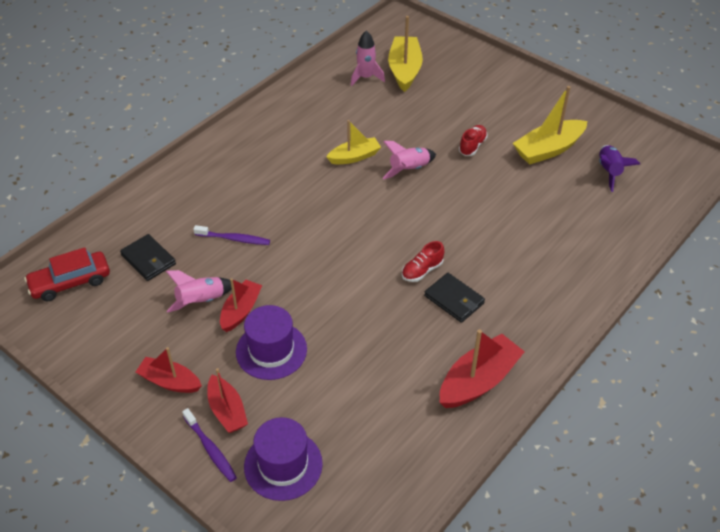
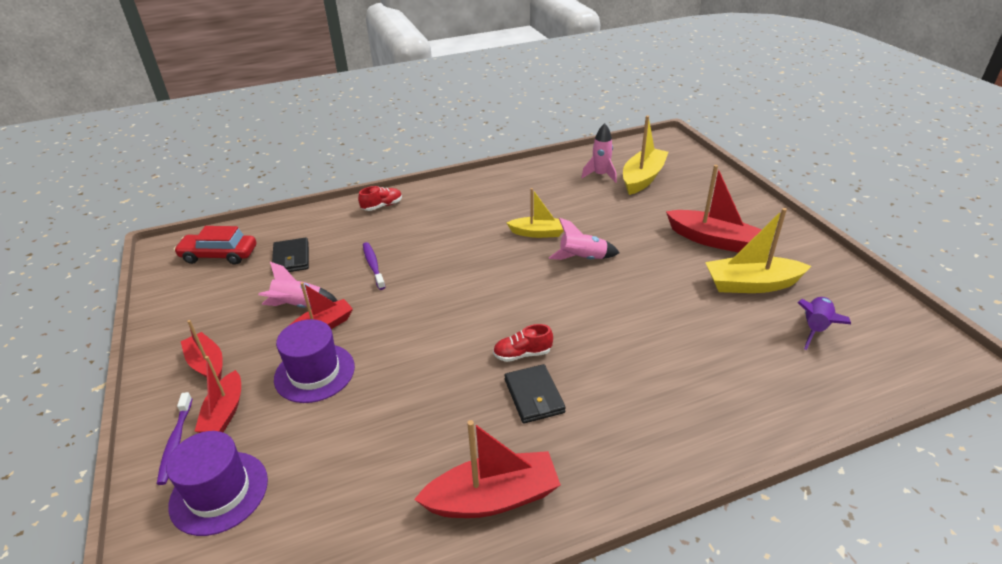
camera: 30 degrees right, 10 degrees down
(234, 239) = (373, 265): purple toothbrush -> purple toothbrush turned 150 degrees counterclockwise
(472, 146) = (665, 257): red shoe -> red shoe (382, 206)
(497, 117) = (711, 240): none -> red boat

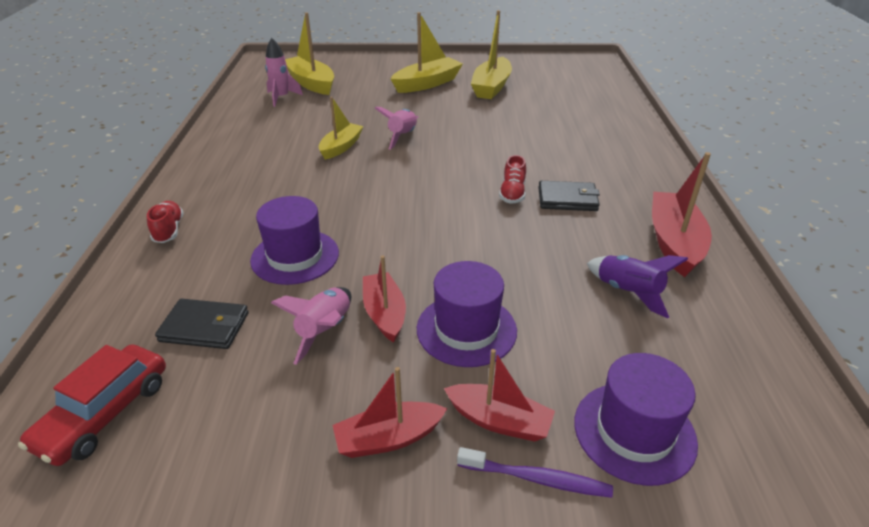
camera: 70 degrees left, 0 degrees up
(373, 265) = (295, 256): purple toothbrush -> purple hat
(711, 240) = (427, 84): red boat -> yellow boat
(815, 328) = (550, 83): purple rocket -> purple rocket (628, 292)

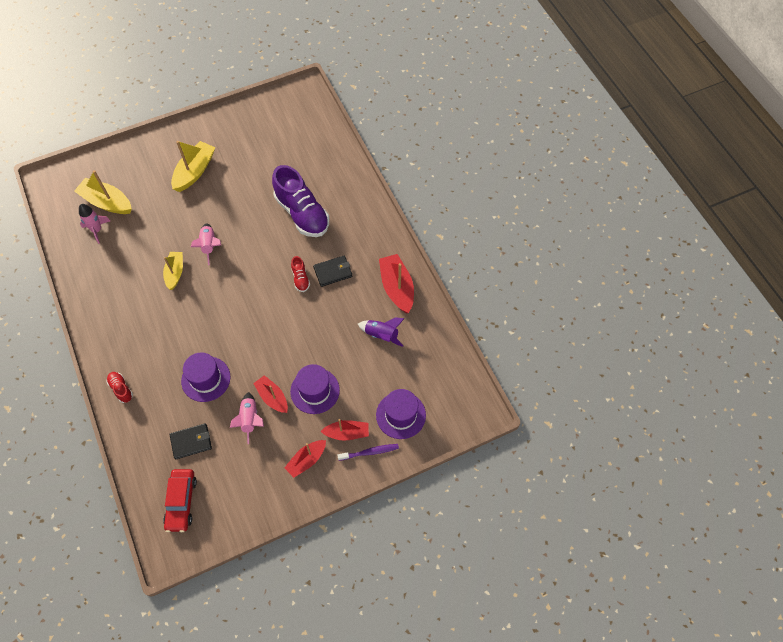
camera: 25 degrees left, 25 degrees up
(491, 87) = (243, 159): yellow boat -> none
(546, 139) = (302, 213): none -> purple shoe

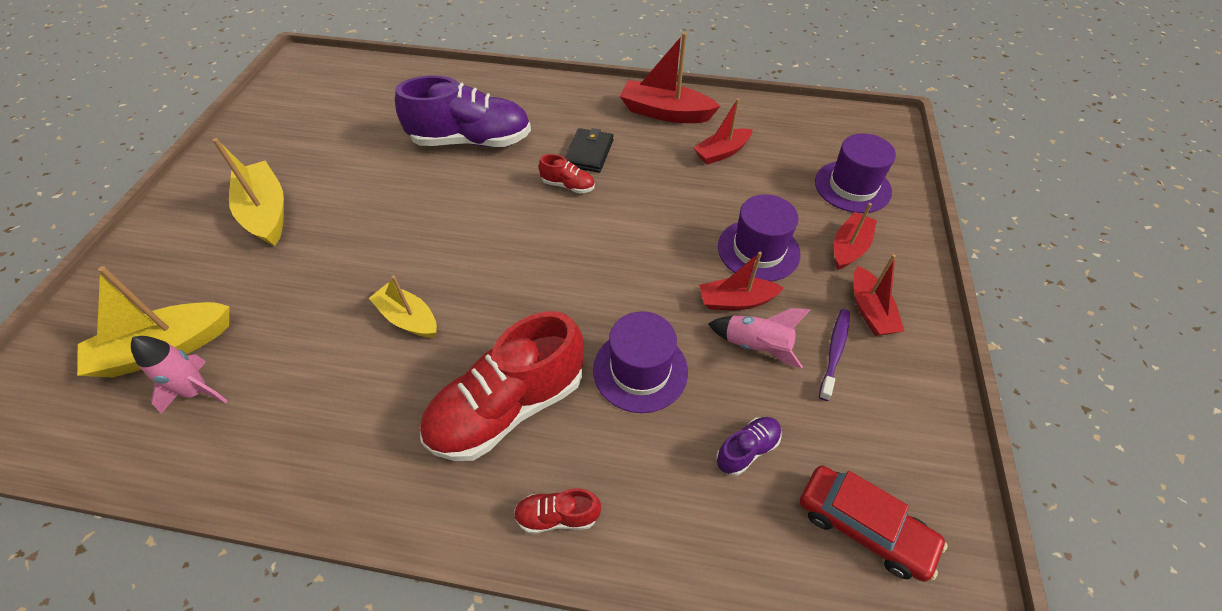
camera: 55 degrees left, 10 degrees down
(156, 341) = (508, 407): none -> red shoe
(191, 442) = (747, 450): black wallet -> purple shoe
(209, 246) = (409, 254): pink rocket -> none
(370, 452) = (893, 238): purple toothbrush -> purple toothbrush (834, 352)
(382, 335) = (721, 152): purple rocket -> red boat

